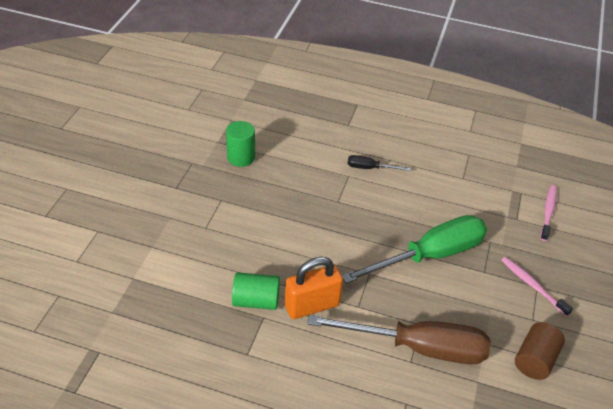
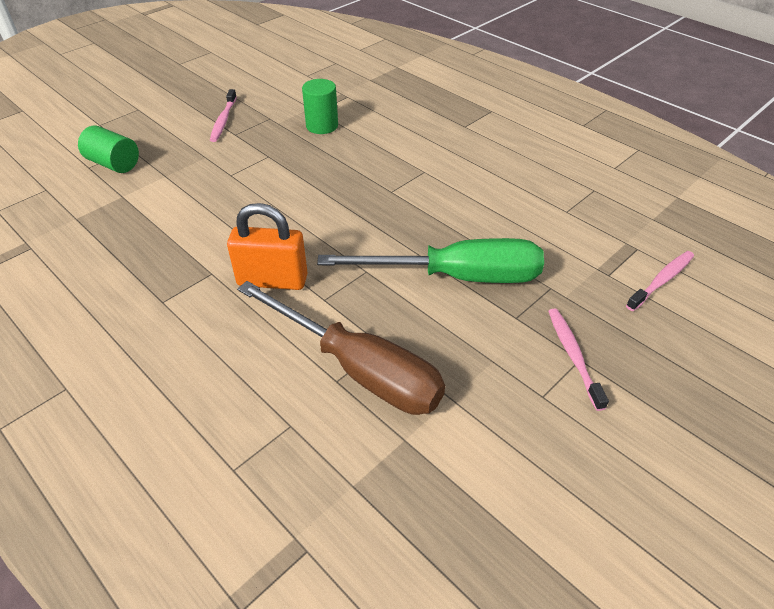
camera: 30 degrees right, 0 degrees up
(155, 177) = (223, 120): none -> pink toothbrush
(256, 300) = (218, 255): green cylinder -> green cylinder (114, 164)
(370, 168) = (456, 171): black screwdriver -> none
(535, 359) = (507, 446): brown cylinder -> none

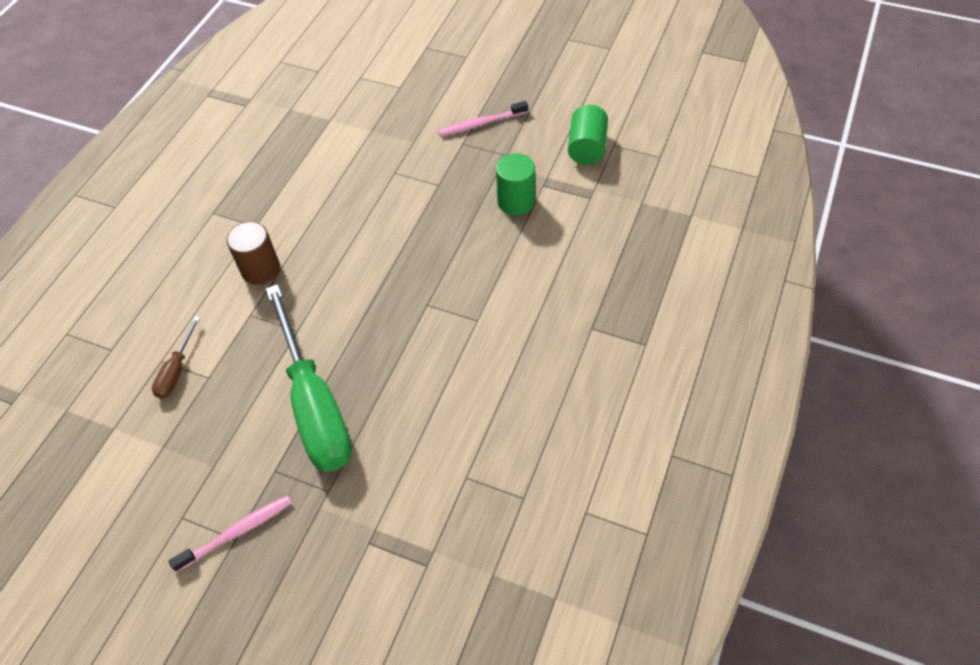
camera: 70 degrees right, 10 degrees up
(114, 164) = (372, 90): green cylinder -> green cylinder (587, 148)
(272, 280) = (260, 269): orange padlock -> brown cylinder
(358, 369) = (176, 370): brown screwdriver -> brown screwdriver, size x0.43
(661, 280) = (378, 599): pink toothbrush -> none

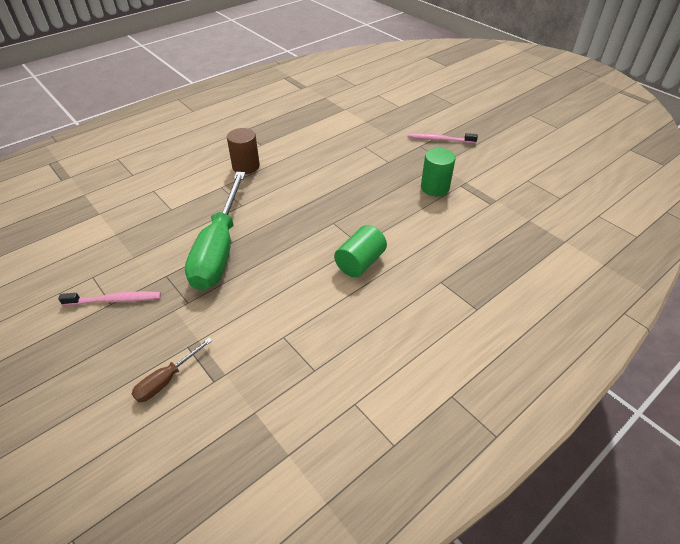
camera: 25 degrees right, 10 degrees down
(176, 370) = (157, 198): brown screwdriver -> brown screwdriver (167, 380)
(587, 148) = (506, 175): green cylinder -> green cylinder (360, 262)

